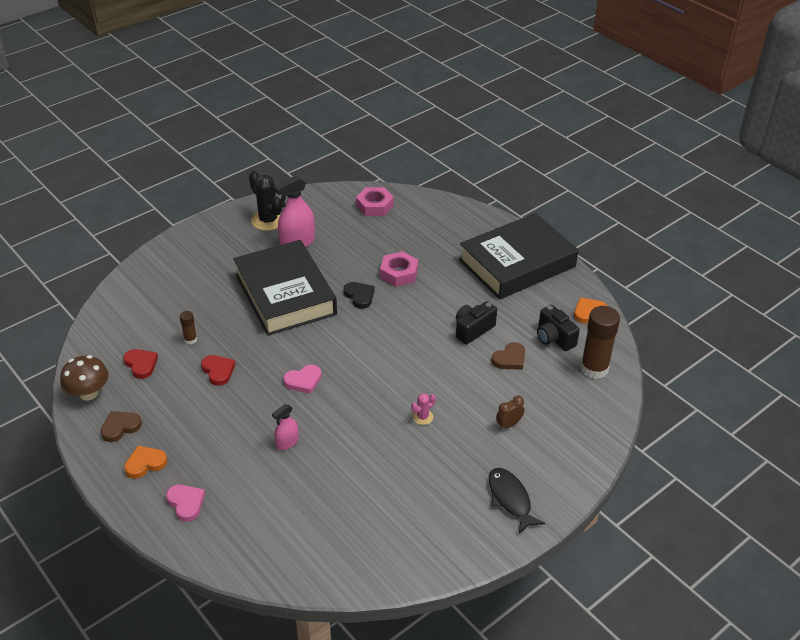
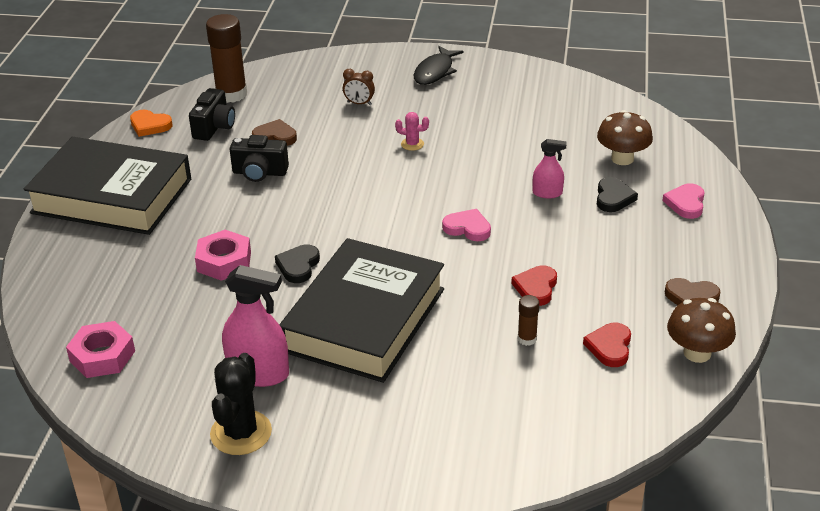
camera: 130 degrees left, 5 degrees down
(145, 463) = (695, 252): orange heart -> none
(240, 471) = (613, 198): none -> black heart
(270, 514) = (622, 159): none -> brown mushroom

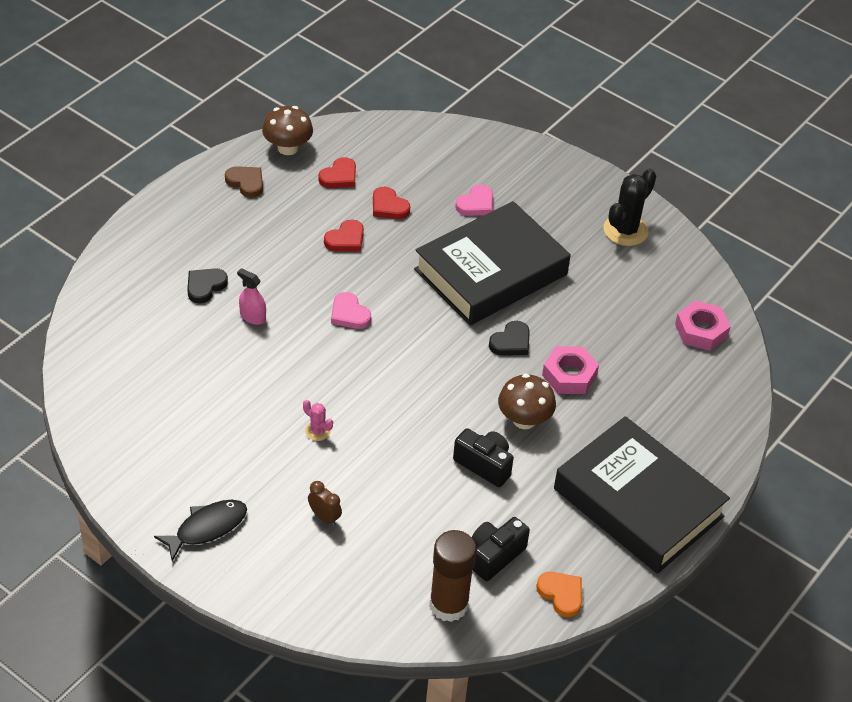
camera: 155 degrees left, 10 degrees up
(258, 373) = (592, 266): pink spray bottle -> none
(275, 136) = (441, 509): brown heart -> none
(527, 339) = (388, 206): brown glue stick -> red heart
(622, 159) = (152, 321): brown mushroom -> brown mushroom (524, 420)
(686, 203) = (156, 254): pink heart -> pink heart (476, 204)

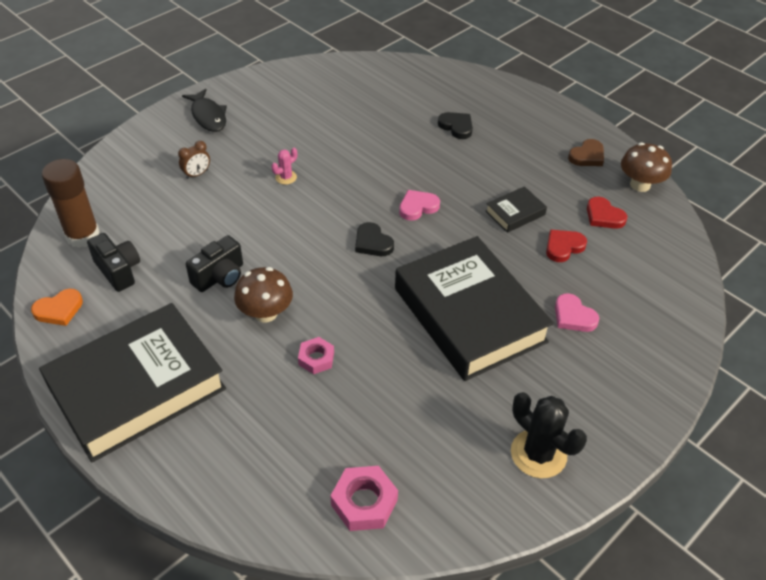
camera: 100 degrees right, 0 degrees up
(252, 317) = (419, 150): pink spray bottle -> none
(346, 239) = (515, 213): red heart -> black book
(511, 342) = (368, 317): black heart -> black heart (372, 243)
(569, 375) = (316, 358): pink nut -> pink nut, size x0.65

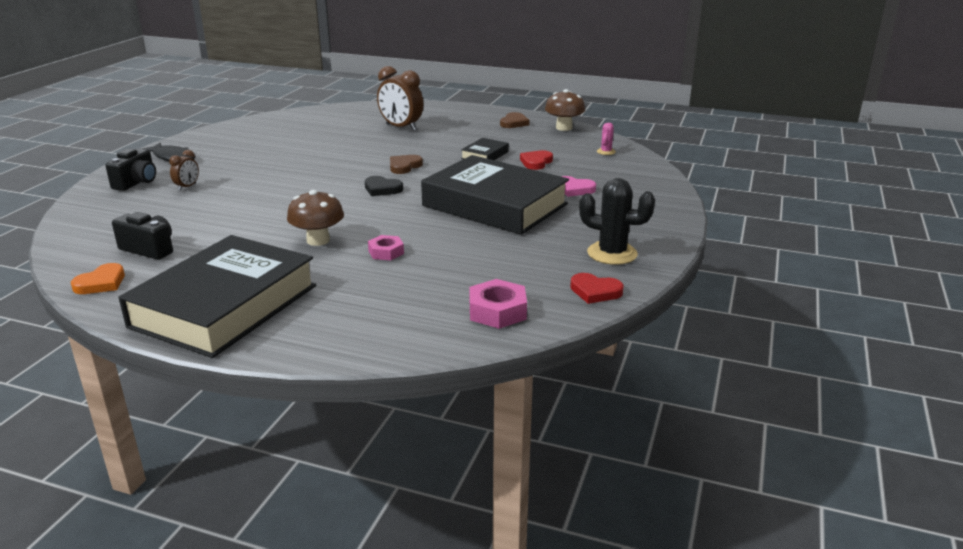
camera: 25 degrees left, 20 degrees down
(83, 236) = (93, 239): brown glue stick -> none
(220, 277) = (257, 232): black camera -> black camera (136, 182)
(286, 177) = (275, 174): pink cactus -> pink cactus (606, 152)
(418, 207) = (404, 166): pink heart -> brown heart
(456, 127) = (401, 127): black heart -> brown clock
(603, 216) = (552, 144): red heart -> red heart (595, 291)

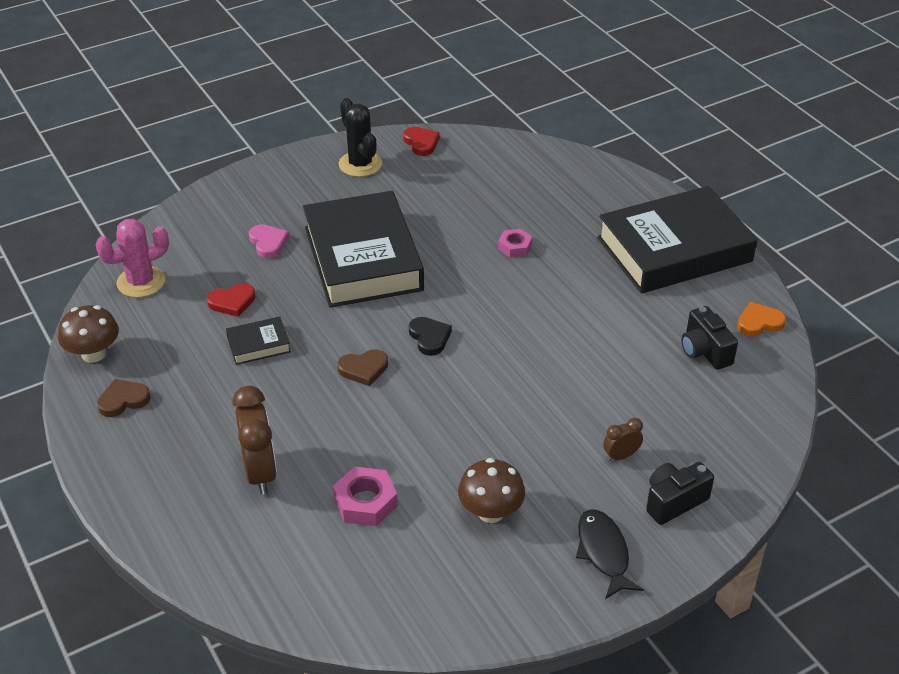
camera: 140 degrees left, 15 degrees up
(318, 240) = (555, 289): brown mushroom -> brown mushroom (490, 512)
(497, 311) = (500, 159): pink nut -> pink nut (365, 502)
(606, 152) = (141, 282): pink cactus -> pink cactus, size x2.00

